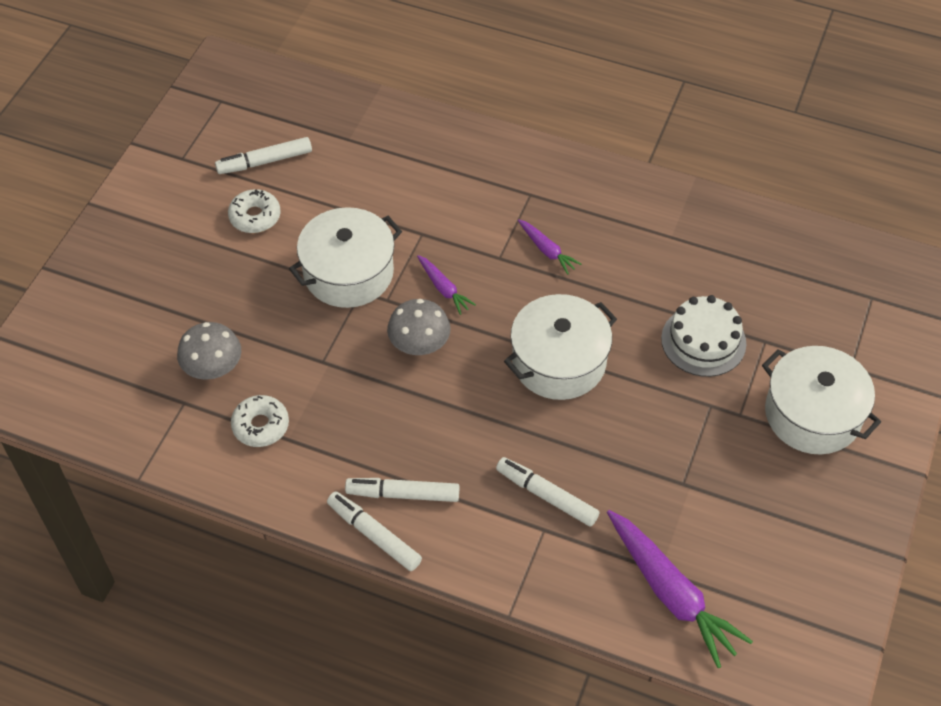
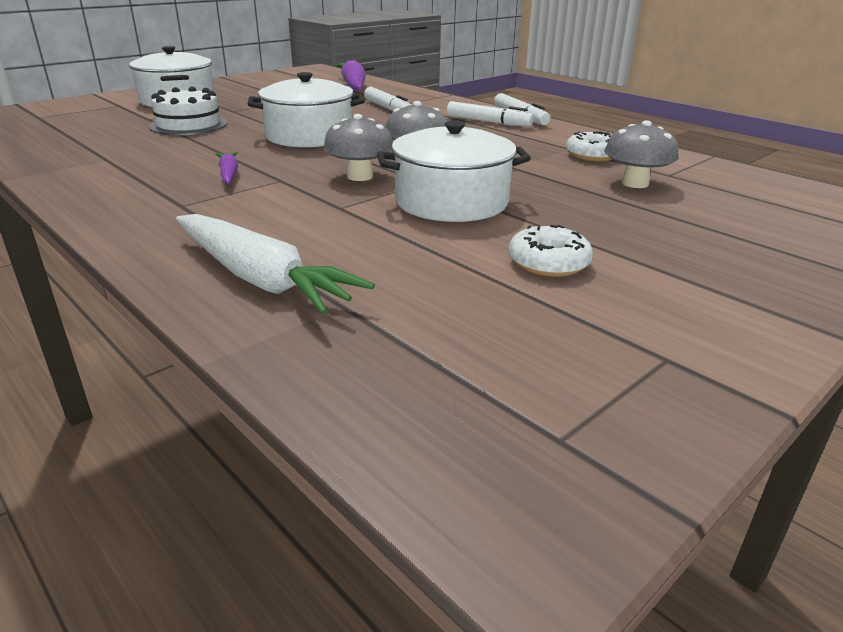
camera: 155 degrees left, 25 degrees down
(264, 161) = (505, 314): white marker -> none
(405, 142) = (261, 279): none -> white carrot
(444, 289) = (360, 176): purple carrot -> grey mushroom

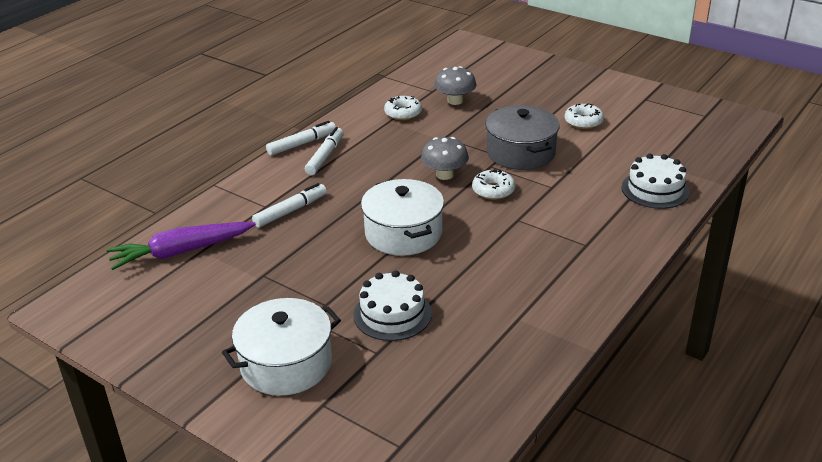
camera: 100 degrees left, 5 degrees up
(229, 174) = (519, 244): purple carrot -> none
(261, 279) = (655, 189): white carrot -> white cake
(360, 176) = (493, 190): grey mushroom -> white donut
(451, 202) = (520, 153): white pot -> grey pot

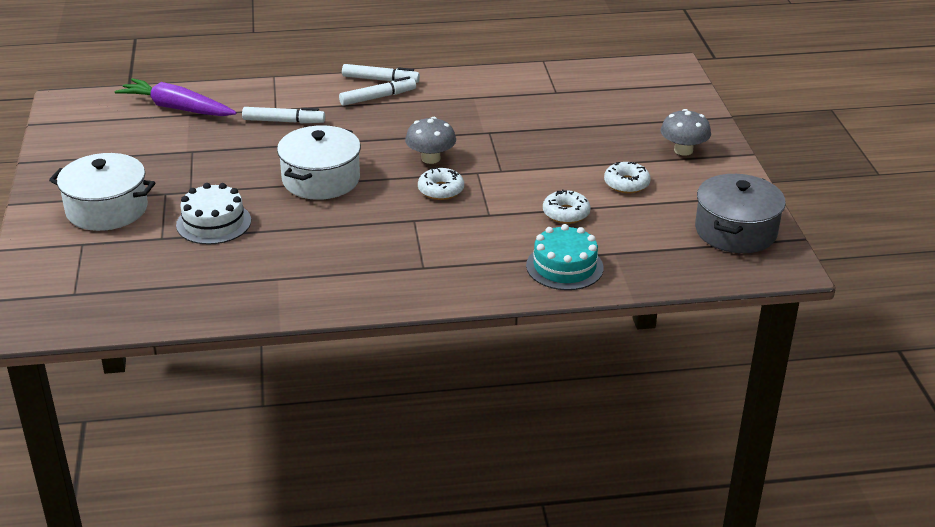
camera: 45 degrees right, 0 degrees up
(403, 113) = (496, 97): white donut -> white donut (566, 213)
(455, 101) = (557, 109): grey mushroom -> grey mushroom (683, 150)
(520, 153) = (521, 177): grey pot -> grey pot (736, 231)
(655, 189) = (564, 267): white cake -> turquoise cake

